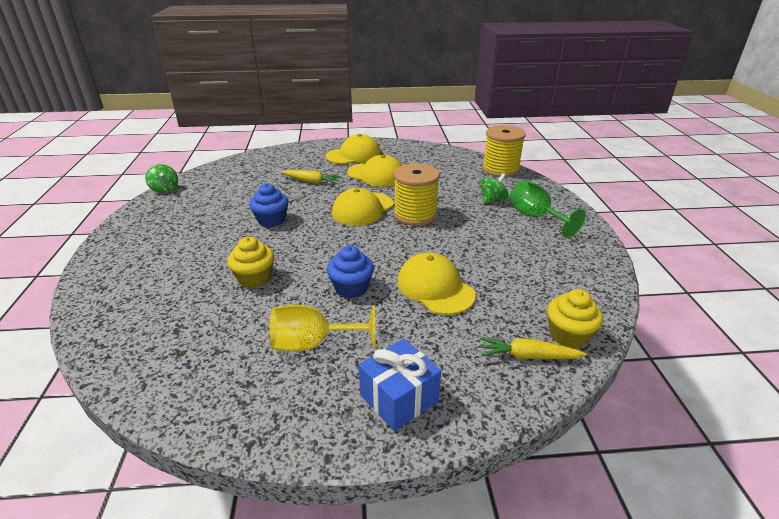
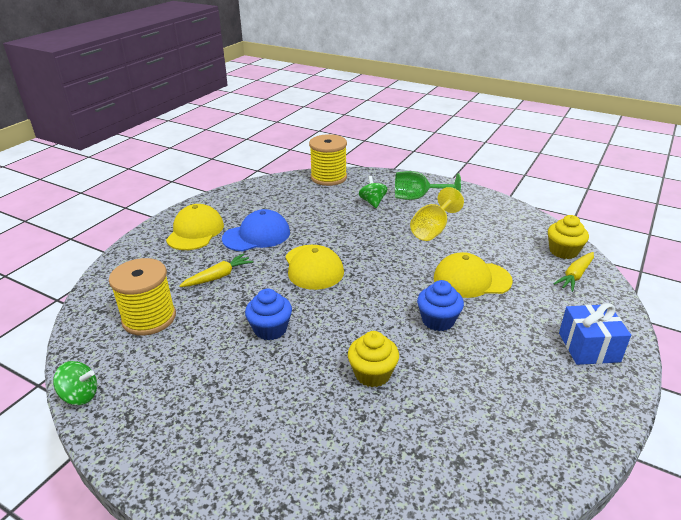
camera: 55 degrees left, 0 degrees up
(312, 344) = (501, 369): yellow goblet -> yellow goblet (432, 230)
(376, 175) = (256, 235): yellow cap -> blue cap
(415, 215) = (355, 245): yellow spool -> yellow spool (149, 318)

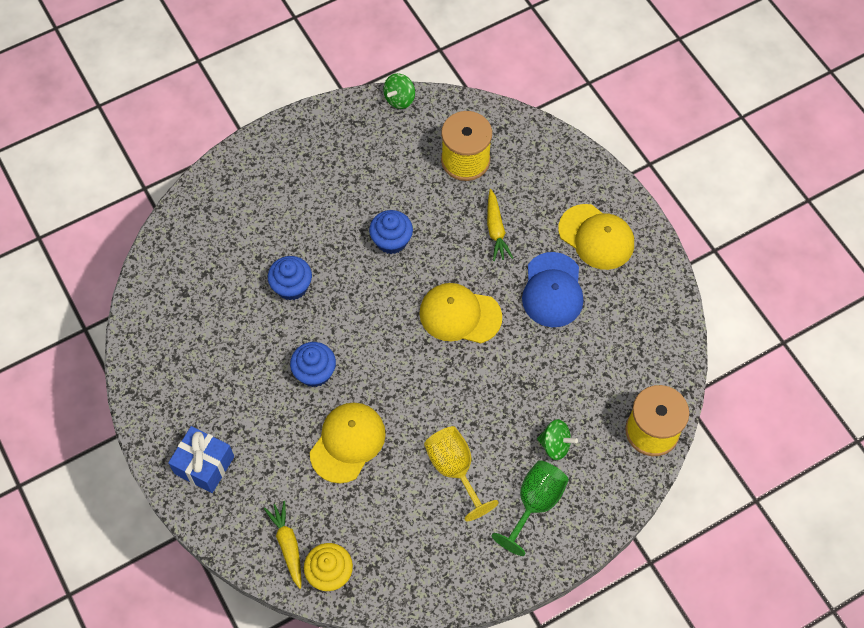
camera: 120 degrees right, 30 degrees up
(372, 374) = (292, 286): yellow cupcake -> blue cupcake

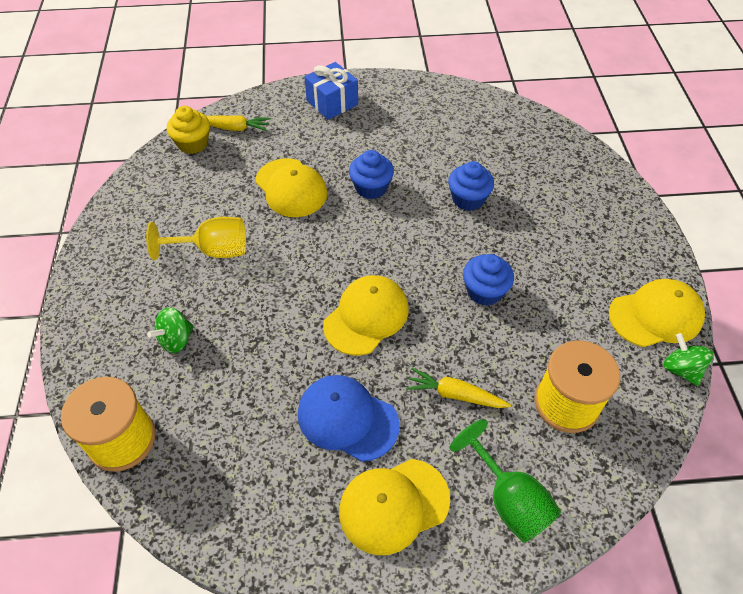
camera: 115 degrees right, 10 degrees down
(357, 122) = (656, 315): none -> yellow cap
(535, 503) = (135, 298): green goblet -> green goblet (509, 500)

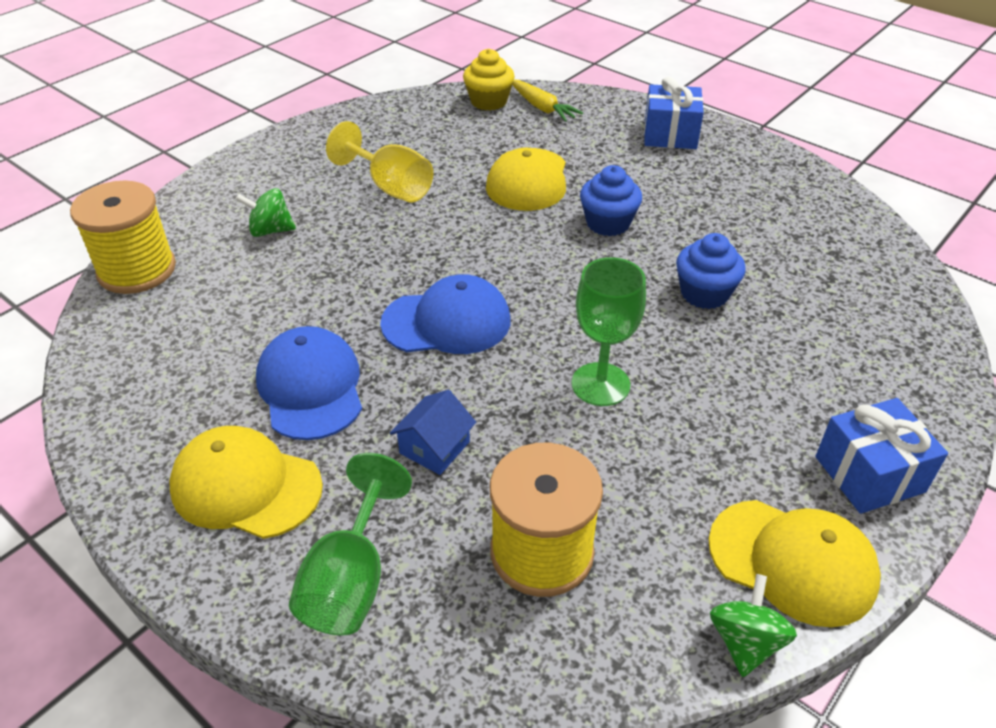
camera: 45 degrees right, 10 degrees down
(366, 317) = (447, 322): yellow cap -> blue cap
(455, 394) = (434, 447): yellow carrot -> blue house
(484, 291) = (600, 384): blue cupcake -> green goblet
(635, 247) = (869, 474): none -> blue gift

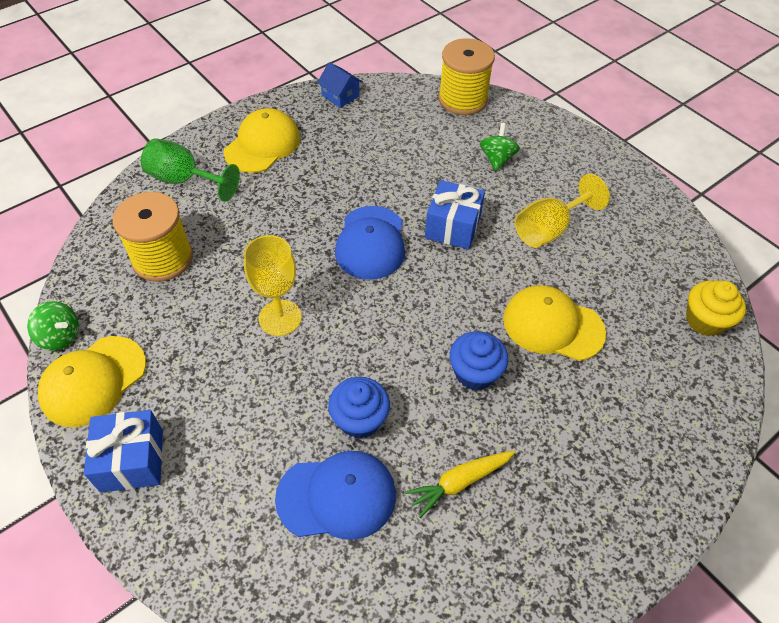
camera: 100 degrees right, 10 degrees up
(311, 387) = (329, 172): blue cap -> blue cap (337, 496)
(434, 447) = (258, 222): blue house -> blue house (340, 96)
(542, 108) = (694, 365): yellow carrot -> yellow carrot (459, 482)
(600, 384) = (280, 318): green goblet -> yellow goblet
(670, 134) = (638, 478): blue gift -> blue gift (453, 227)

